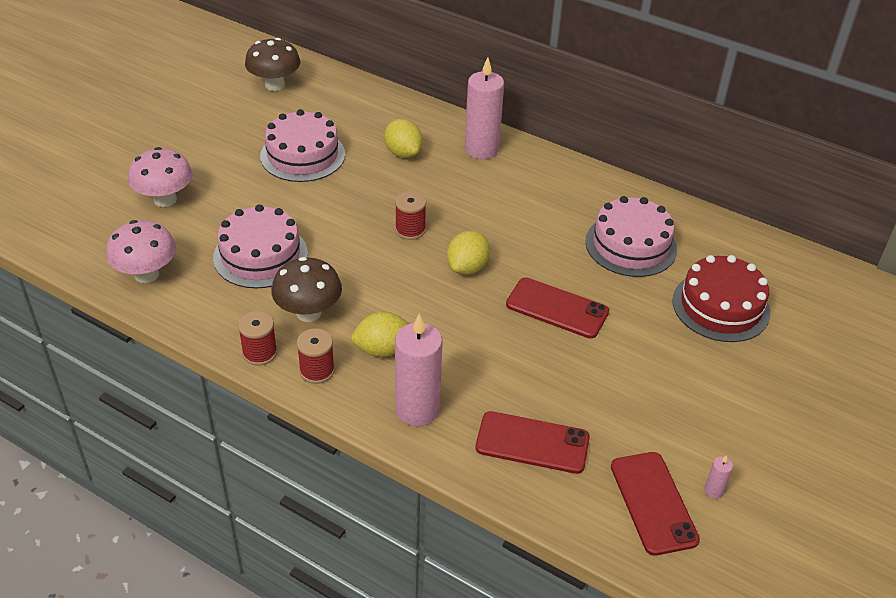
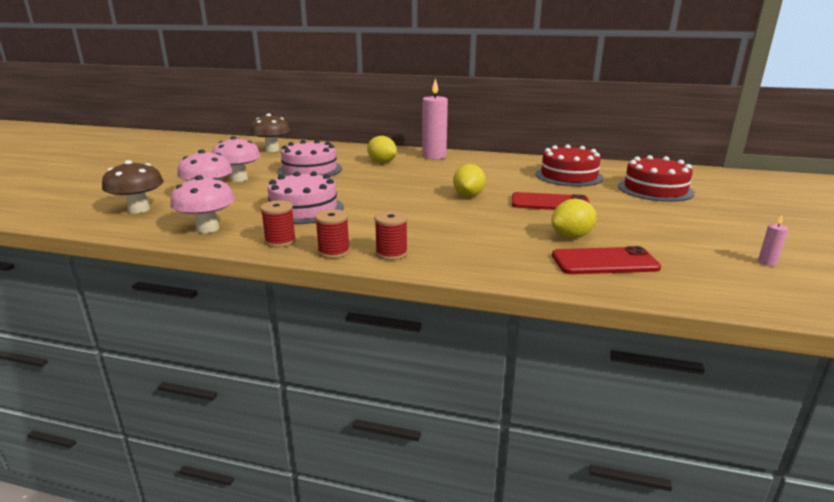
camera: 15 degrees left, 20 degrees down
(210, 162) = (239, 179): none -> pink mushroom
(308, 313) = (362, 228): brown mushroom -> brown mushroom (139, 209)
(382, 349) = (438, 236): yellow lemon -> yellow lemon (571, 236)
(410, 230) = (413, 187): red spool -> red spool (280, 241)
(417, 409) = (494, 260): pink candle -> none
(631, 245) = (569, 176): pink cake -> red cake
(653, 503) = (734, 276): red phone -> none

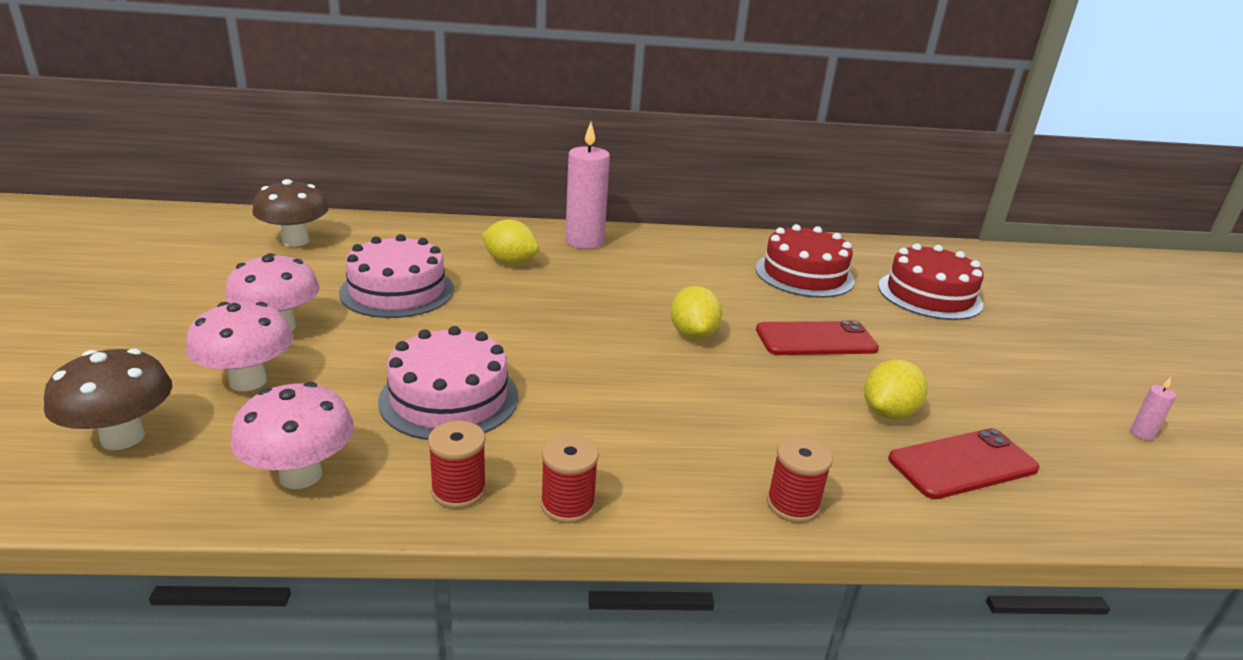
camera: 20 degrees left, 5 degrees up
(391, 253) = (662, 494): red spool -> red spool (792, 505)

